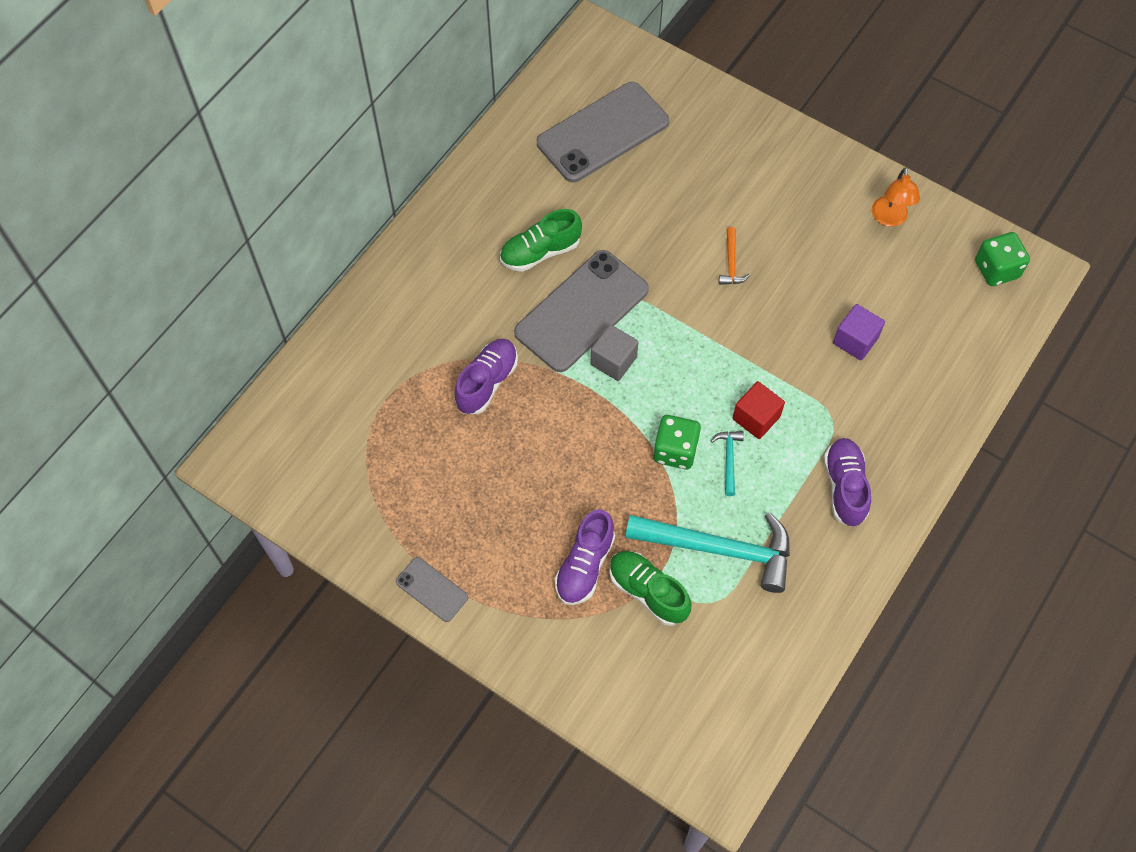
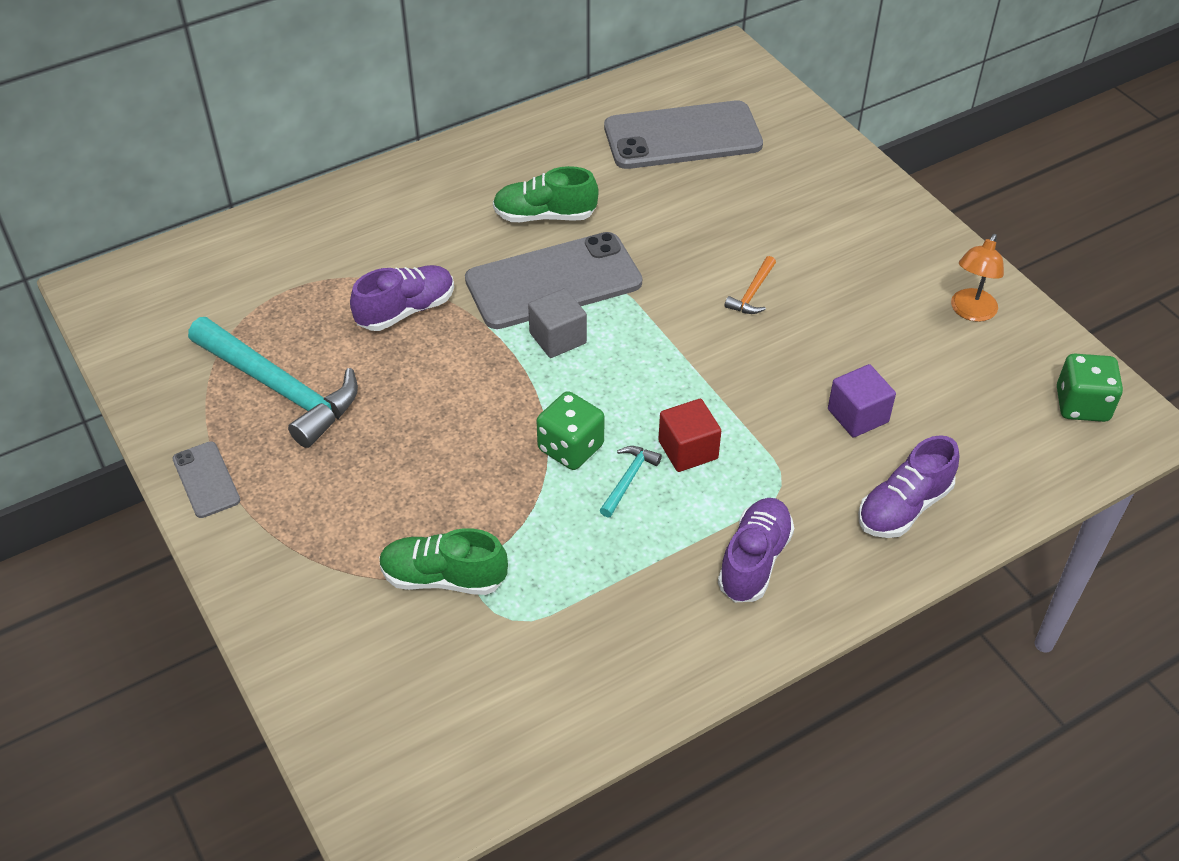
camera: 25 degrees right, 15 degrees down
(584, 565) = (389, 522): purple shoe -> purple shoe (903, 507)
(648, 592) = (443, 577): green shoe -> green shoe turned 60 degrees counterclockwise
(719, 549) = (558, 566): turquoise hammer -> turquoise hammer (280, 388)

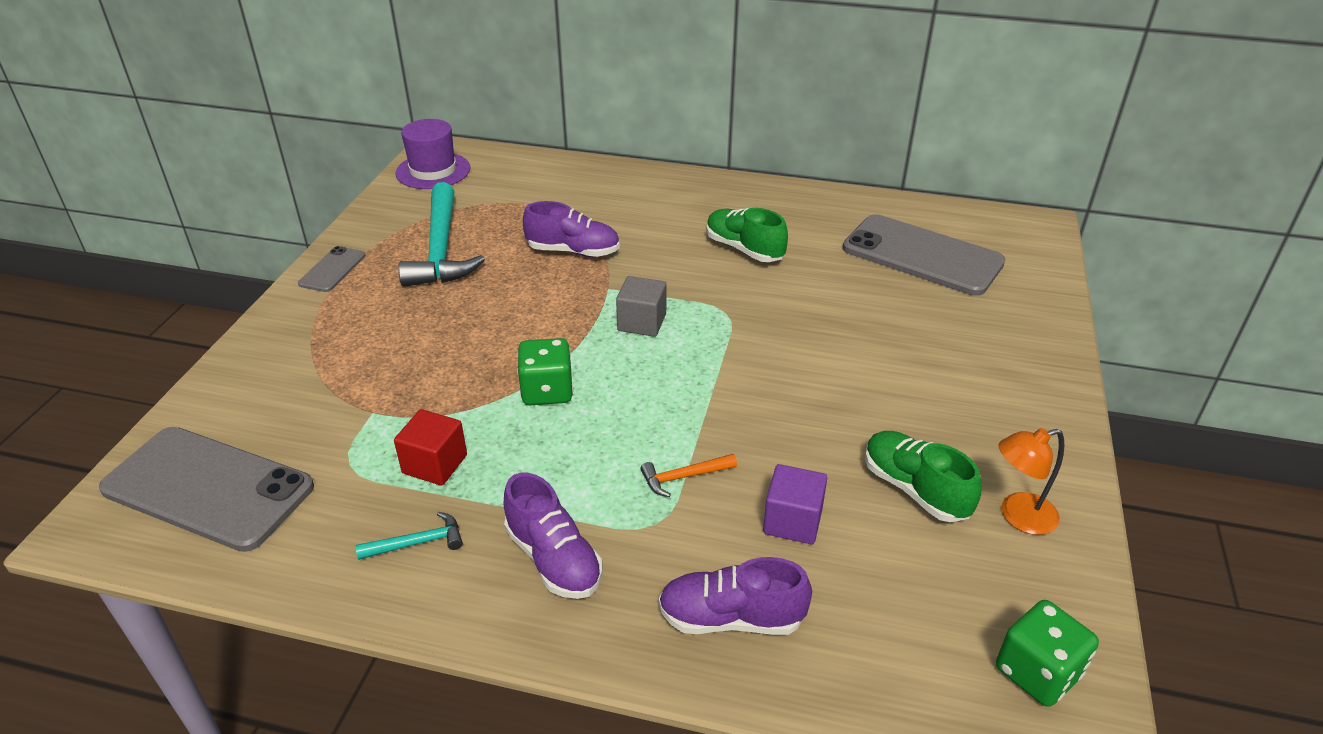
camera: 45 degrees right, 10 degrees down
(132, 313) = (433, 171): none -> purple hat
(443, 577) = (355, 409): green shoe -> green shoe (915, 489)
(553, 281) = (690, 289): grey phone -> grey phone (208, 488)
(628, 479) = (552, 437): turquoise hammer -> turquoise hammer (417, 542)
(688, 450) = (622, 449): red cube -> red cube (435, 464)
(752, 293) = (829, 381): orange hammer -> orange hammer (684, 477)
(754, 561) = (553, 559): purple shoe -> purple shoe turned 75 degrees clockwise

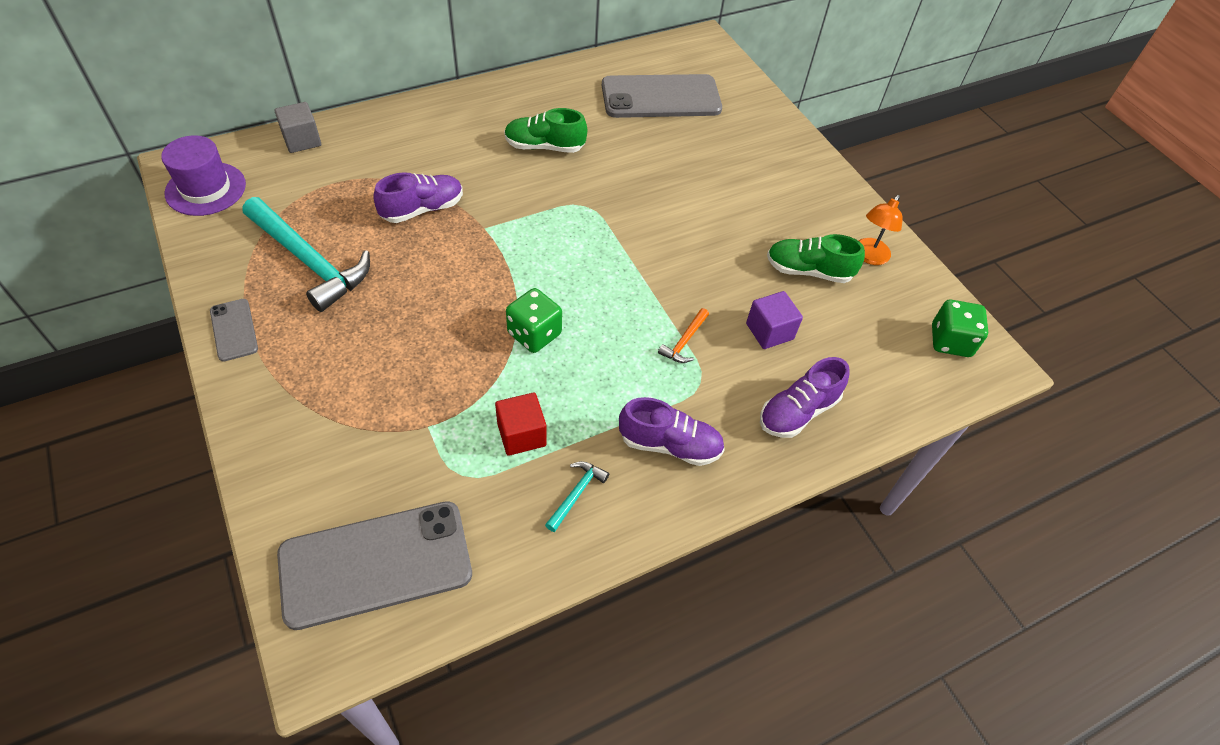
camera: 45 degrees left, 15 degrees up
(642, 322) = (539, 243): grey cube -> grey cube (302, 140)

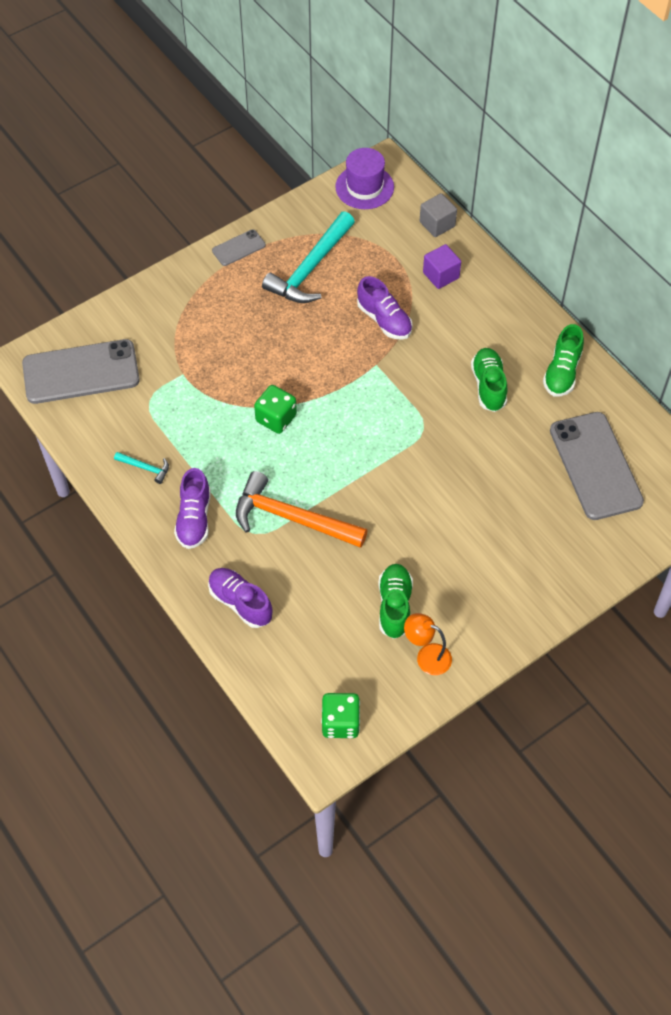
camera: 85 degrees right, 5 degrees up
(376, 564) = (81, 372): grey phone -> grey phone turned 75 degrees counterclockwise
(521, 434) = (186, 428): red cube -> none
(544, 94) = (562, 372): none -> green shoe
(684, 341) = (292, 518): orange hammer -> orange hammer, size x2.32
(769, 331) = (317, 578): purple cube -> purple cube (441, 275)

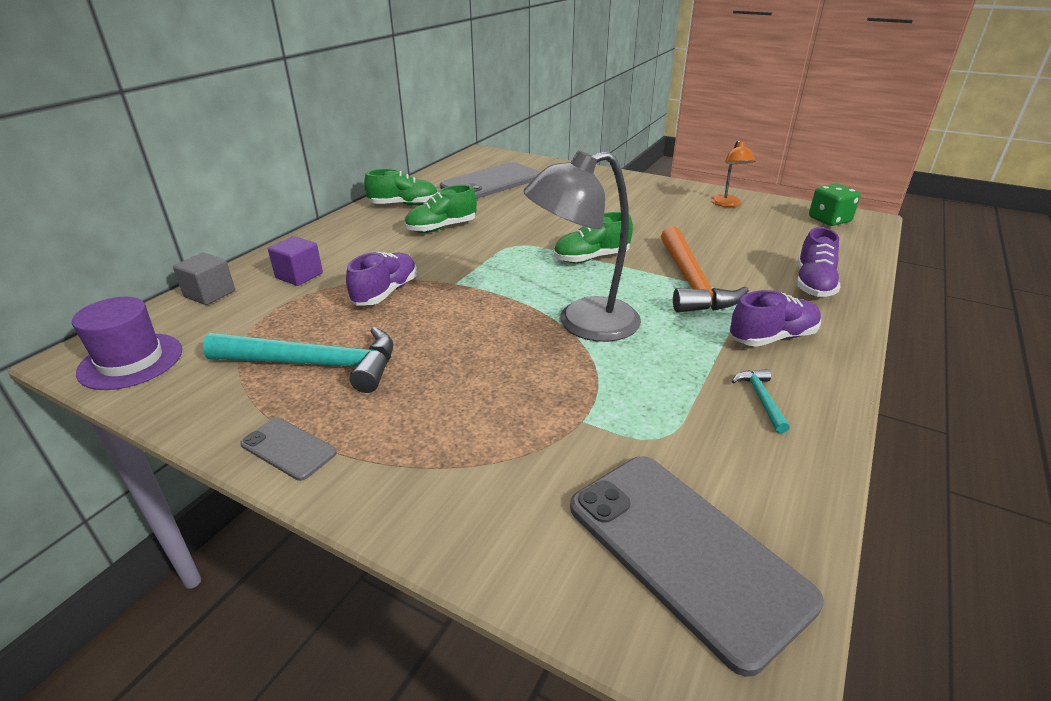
camera: 115 degrees left, 25 degrees down
(276, 418) = (583, 323): green dice -> grey lamp
(394, 606) = (706, 221): green shoe -> green shoe (591, 258)

